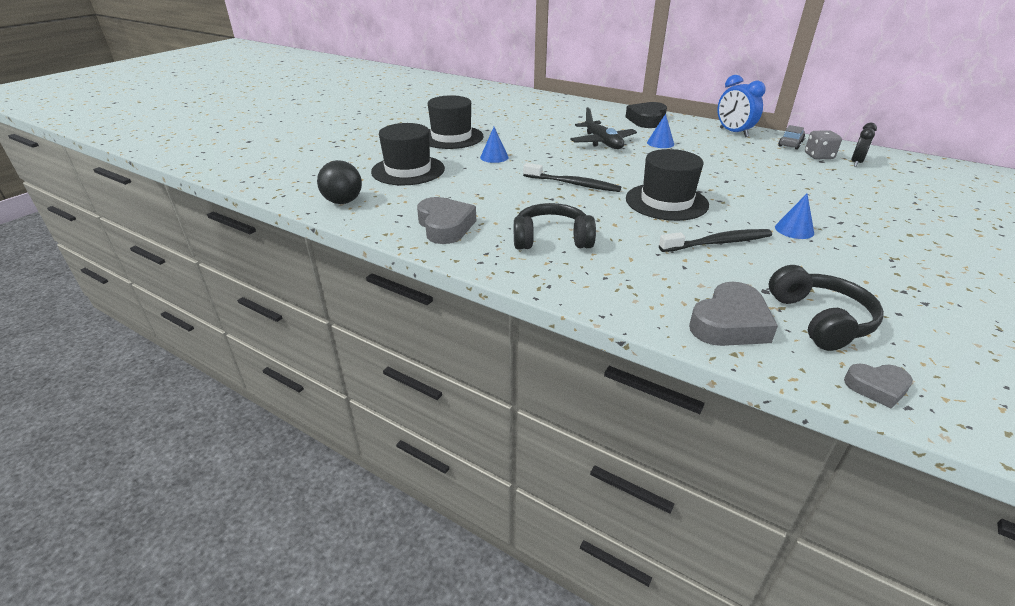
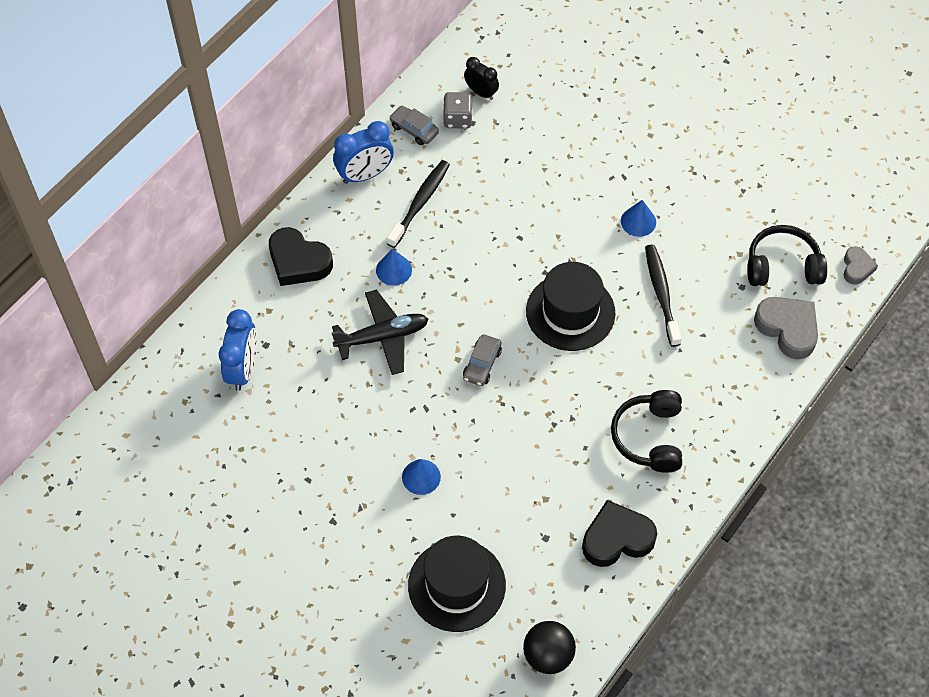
camera: 85 degrees left, 25 degrees up
(445, 226) = (617, 538): grey heart -> black heart
(451, 137) = (336, 530): black hat -> none
(560, 112) = (243, 369): none -> blue clock
(573, 184) = (516, 395): black toothbrush -> black toothbrush (420, 203)
(596, 172) = (482, 364): none -> grey car

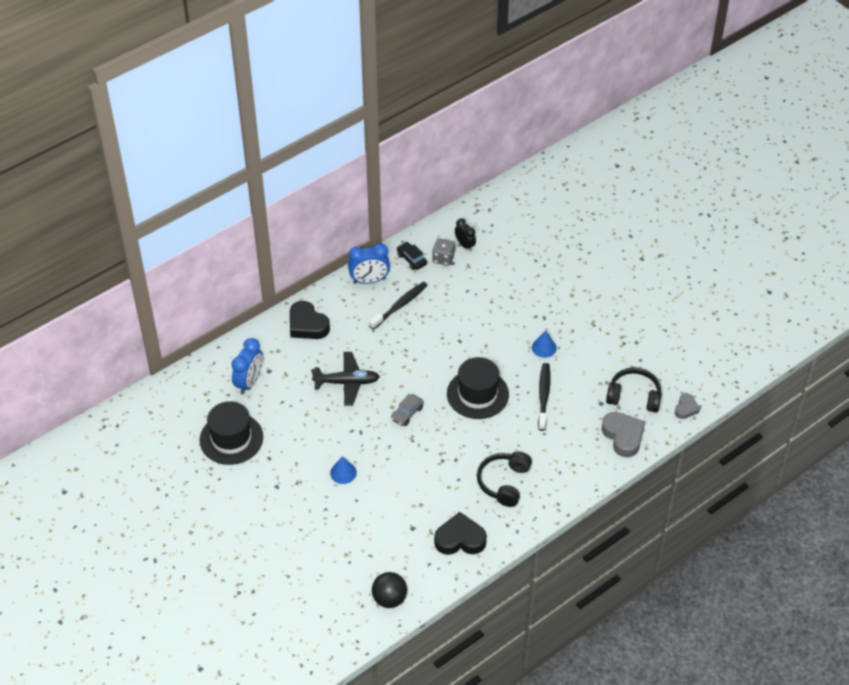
camera: 15 degrees right, 10 degrees down
(394, 270) = (368, 343): blue cone -> none
(414, 129) = (411, 259): grey car -> black car
(456, 585) = (344, 543): black hat -> black hat (231, 438)

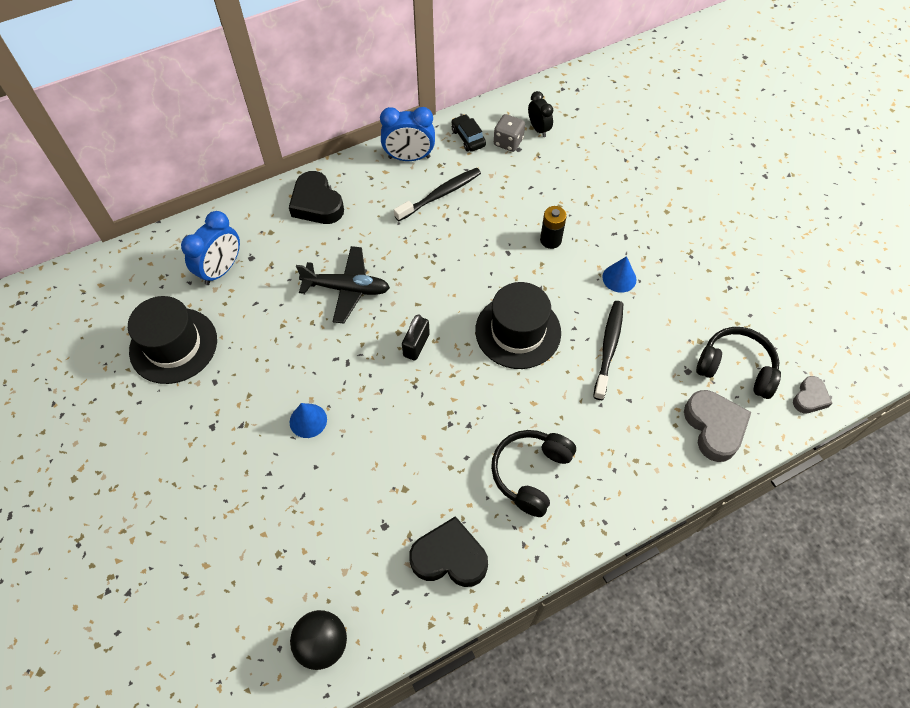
camera: 10 degrees right, 10 degrees up
(407, 413) = (416, 345): grey car -> black padlock
(489, 327) = (550, 240): none -> black battery

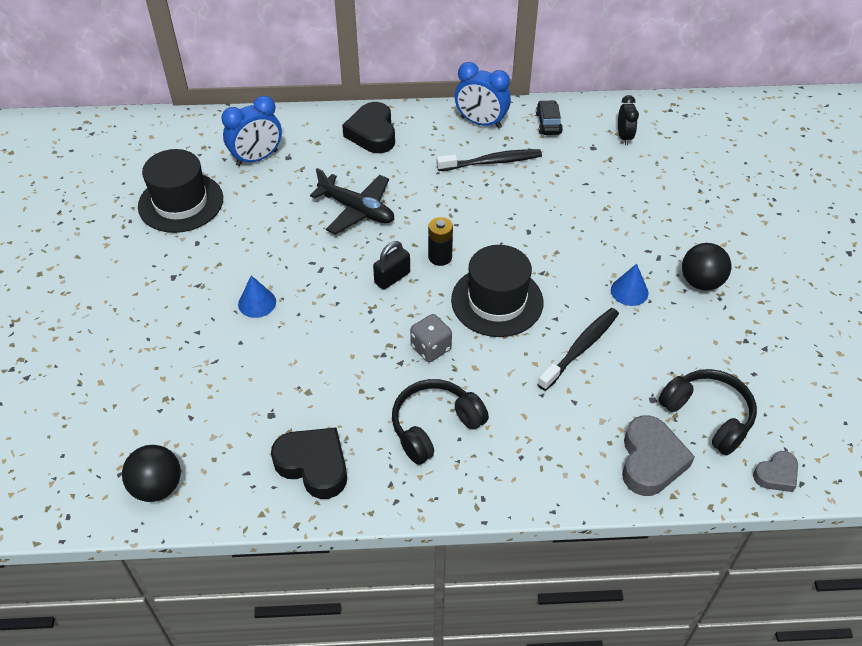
camera: 25 degrees right, 10 degrees down
(508, 142) = (586, 139): grey dice -> grey dice (431, 348)
(550, 240) = (578, 235): black battery -> black battery (440, 257)
(670, 247) = (701, 282): none -> black ball

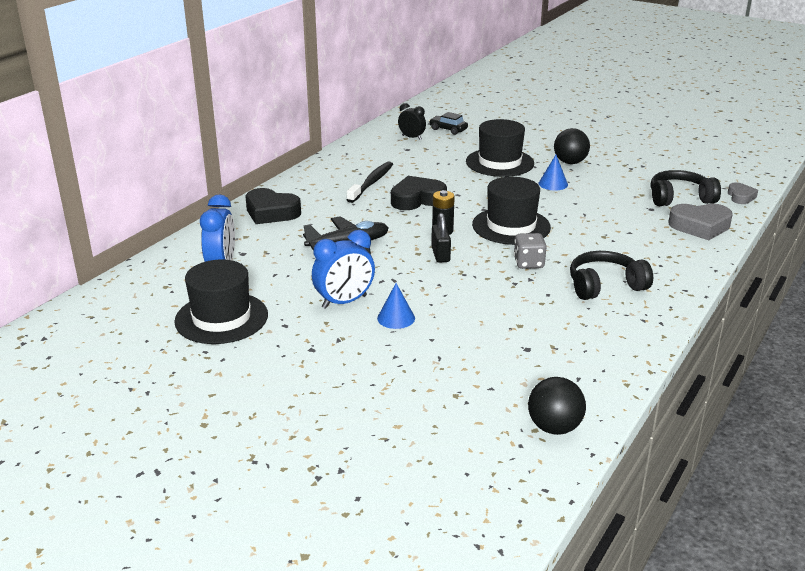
camera: 55 degrees left, 20 degrees down
(313, 465) = (597, 345): black heart -> black heart (417, 199)
(434, 426) = (605, 286): black headphones -> black headphones turned 75 degrees clockwise
(481, 122) = (324, 173): blue clock -> blue clock (344, 302)
(548, 123) = (362, 153): black car -> black car (448, 129)
(580, 348) = (585, 214): black toothbrush -> none
(637, 227) = (499, 162): none -> black hat
(650, 461) = (700, 226): grey heart -> grey heart turned 135 degrees clockwise

